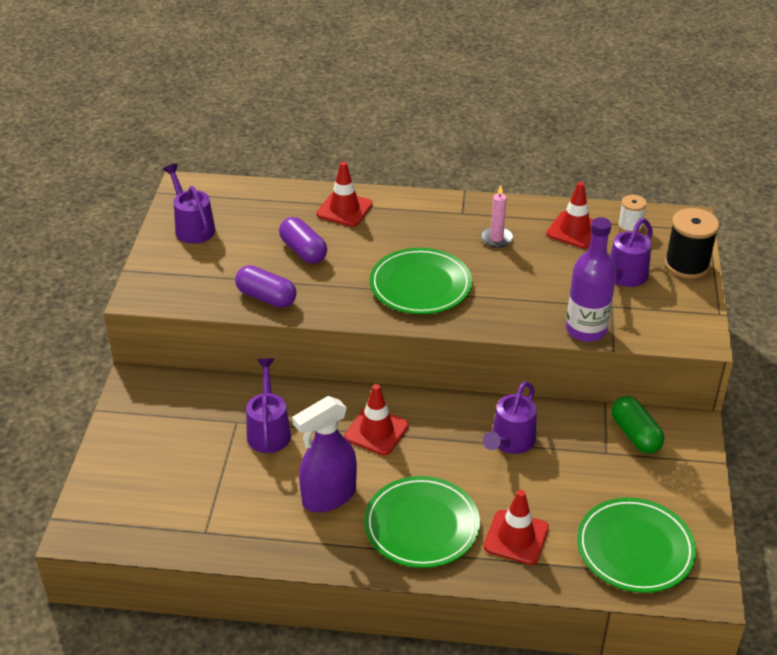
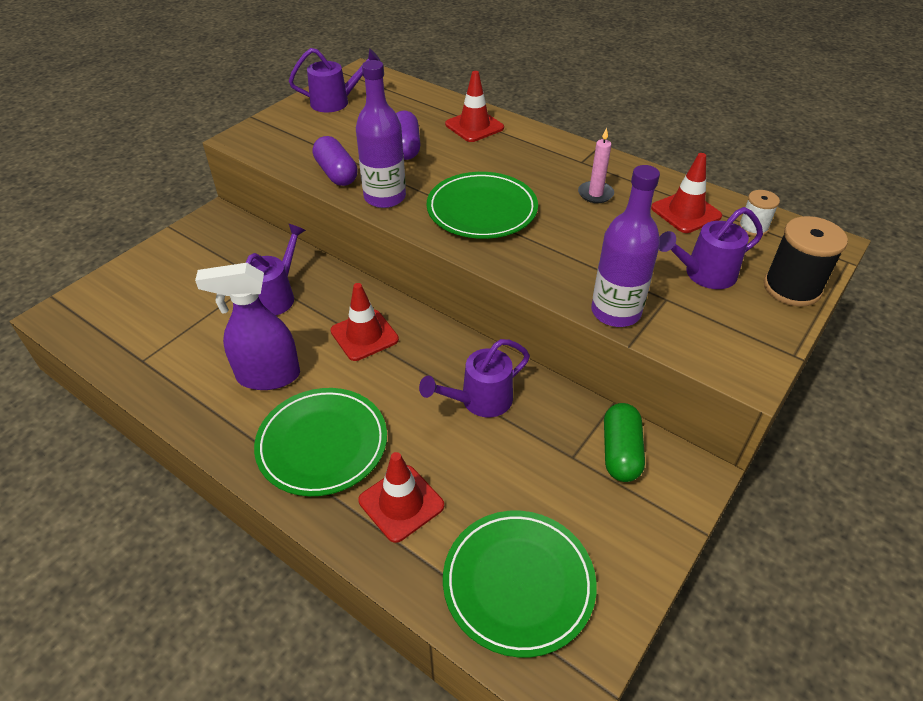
camera: 30 degrees right, 5 degrees up
(192, 227) = (336, 102): purple watering can -> purple watering can turned 75 degrees clockwise
(330, 304) = (385, 197): none -> purple bottle

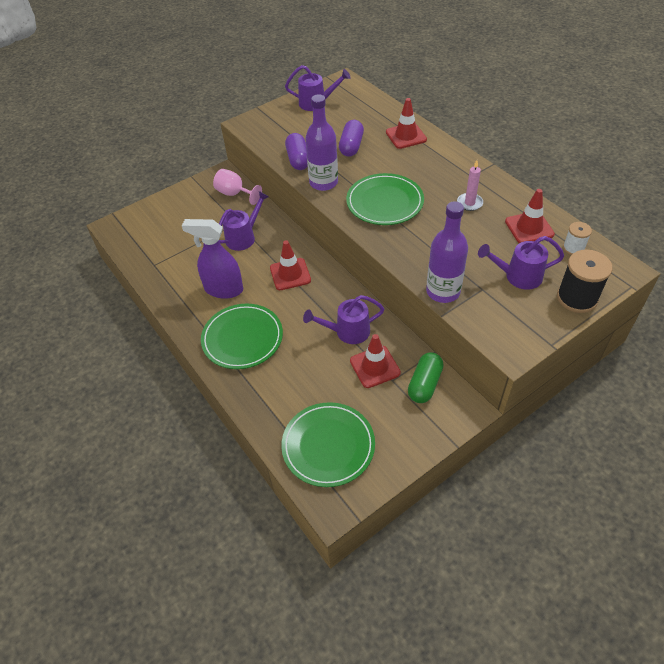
camera: 20 degrees right, 5 degrees up
(243, 240) = (235, 194): none -> pink goblet
(401, 503) = (277, 384): red traffic cone -> red traffic cone (375, 367)

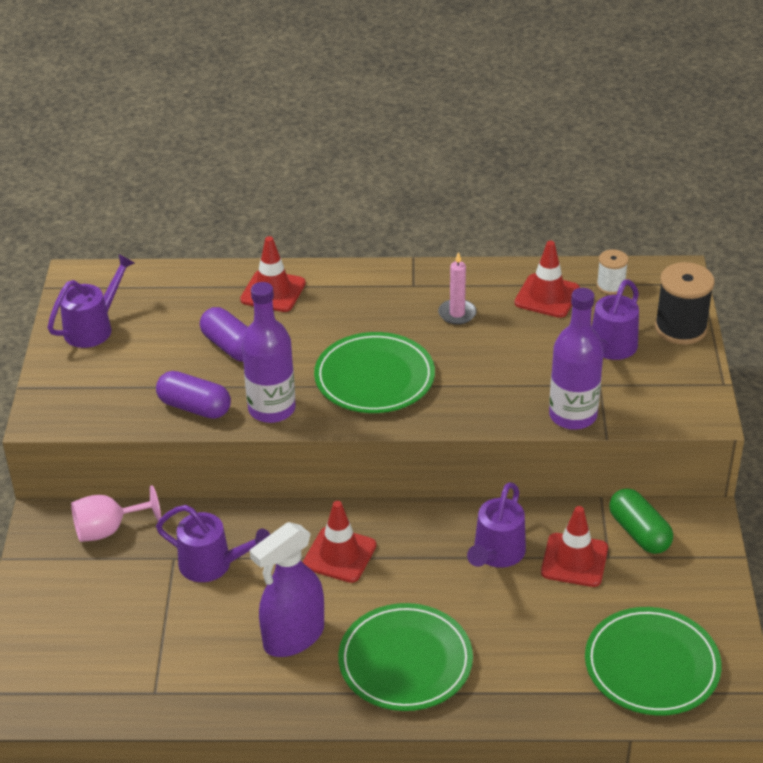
camera: 55 degrees left, 10 degrees down
(244, 237) = (213, 565): purple watering can -> purple watering can turned 120 degrees clockwise

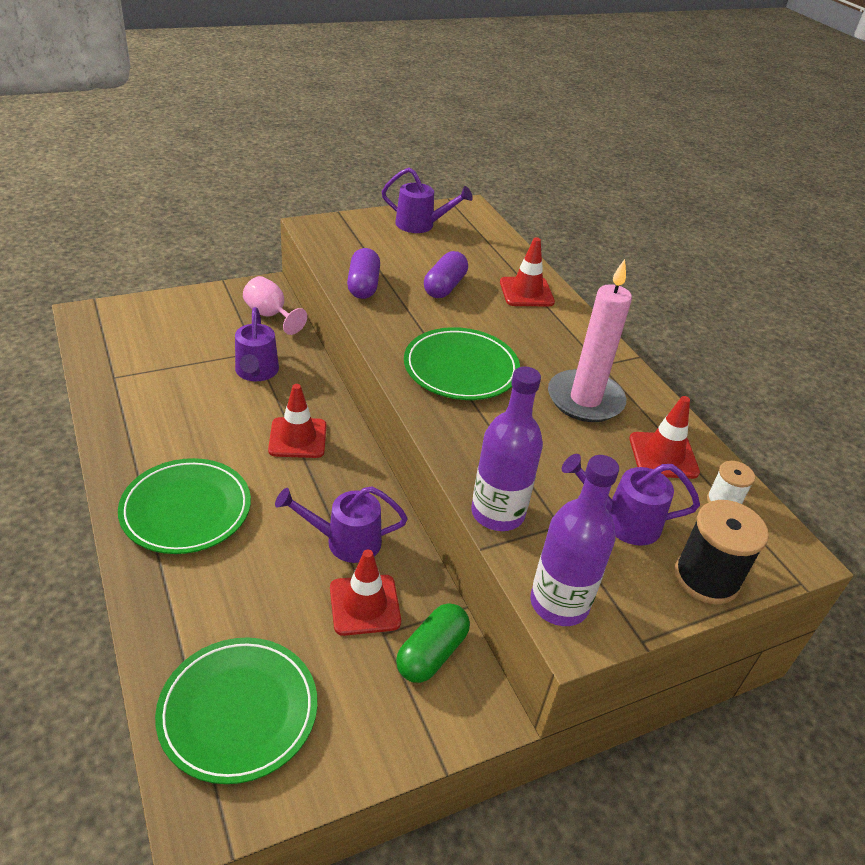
camera: 60 degrees right, 0 degrees up
(272, 409) = (385, 322): purple bottle -> purple bottle (559, 603)
(293, 637) = (193, 434): purple spray bottle -> none
(457, 314) = (585, 400): pink candle -> pink candle, size x1.98

